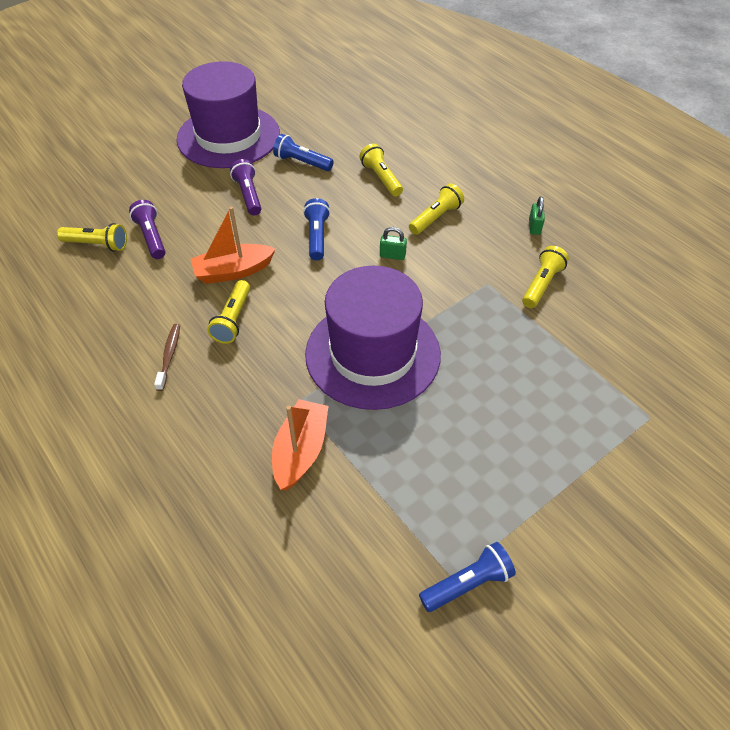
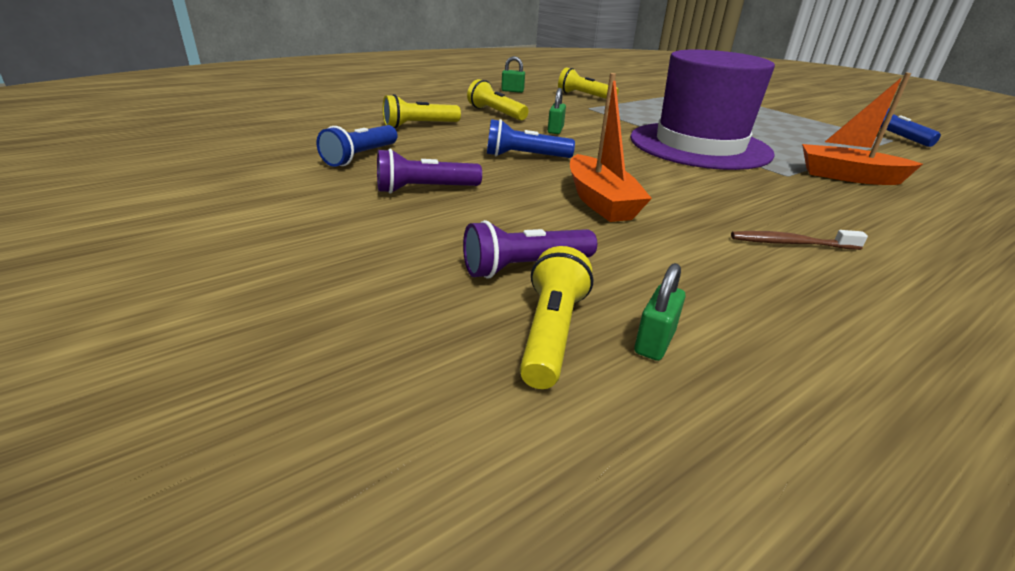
camera: 90 degrees left, 20 degrees down
(84, 275) = (654, 342): none -> green padlock
(228, 136) = (239, 201): purple hat -> none
(233, 319) = (693, 203): yellow flashlight -> none

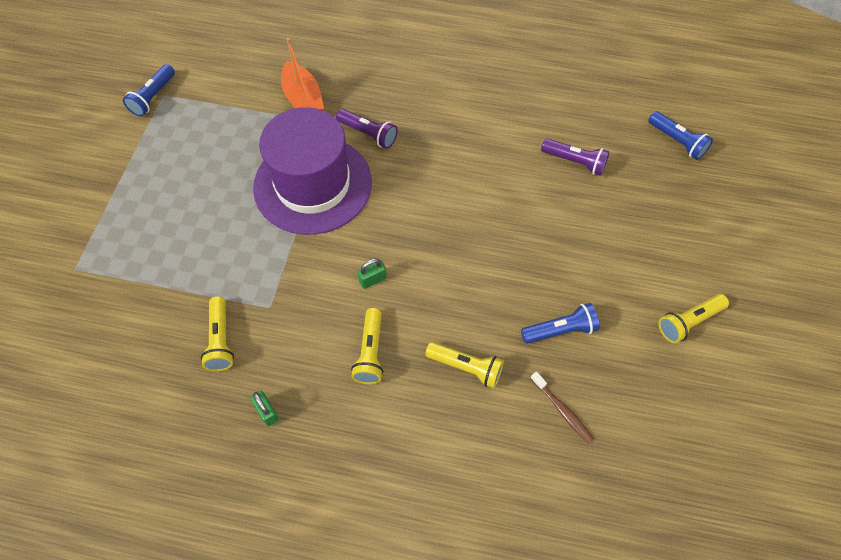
camera: 130 degrees left, 30 degrees up
(425, 189) = (557, 254): purple flashlight -> purple flashlight (368, 134)
(525, 156) = (452, 253): blue flashlight -> blue flashlight (677, 141)
(551, 333) = (602, 129): yellow flashlight -> yellow flashlight (688, 322)
(600, 202) = (479, 177): orange boat -> none
(654, 342) = (574, 105): green padlock -> none
(790, 243) = (445, 96): brown toothbrush -> brown toothbrush (562, 410)

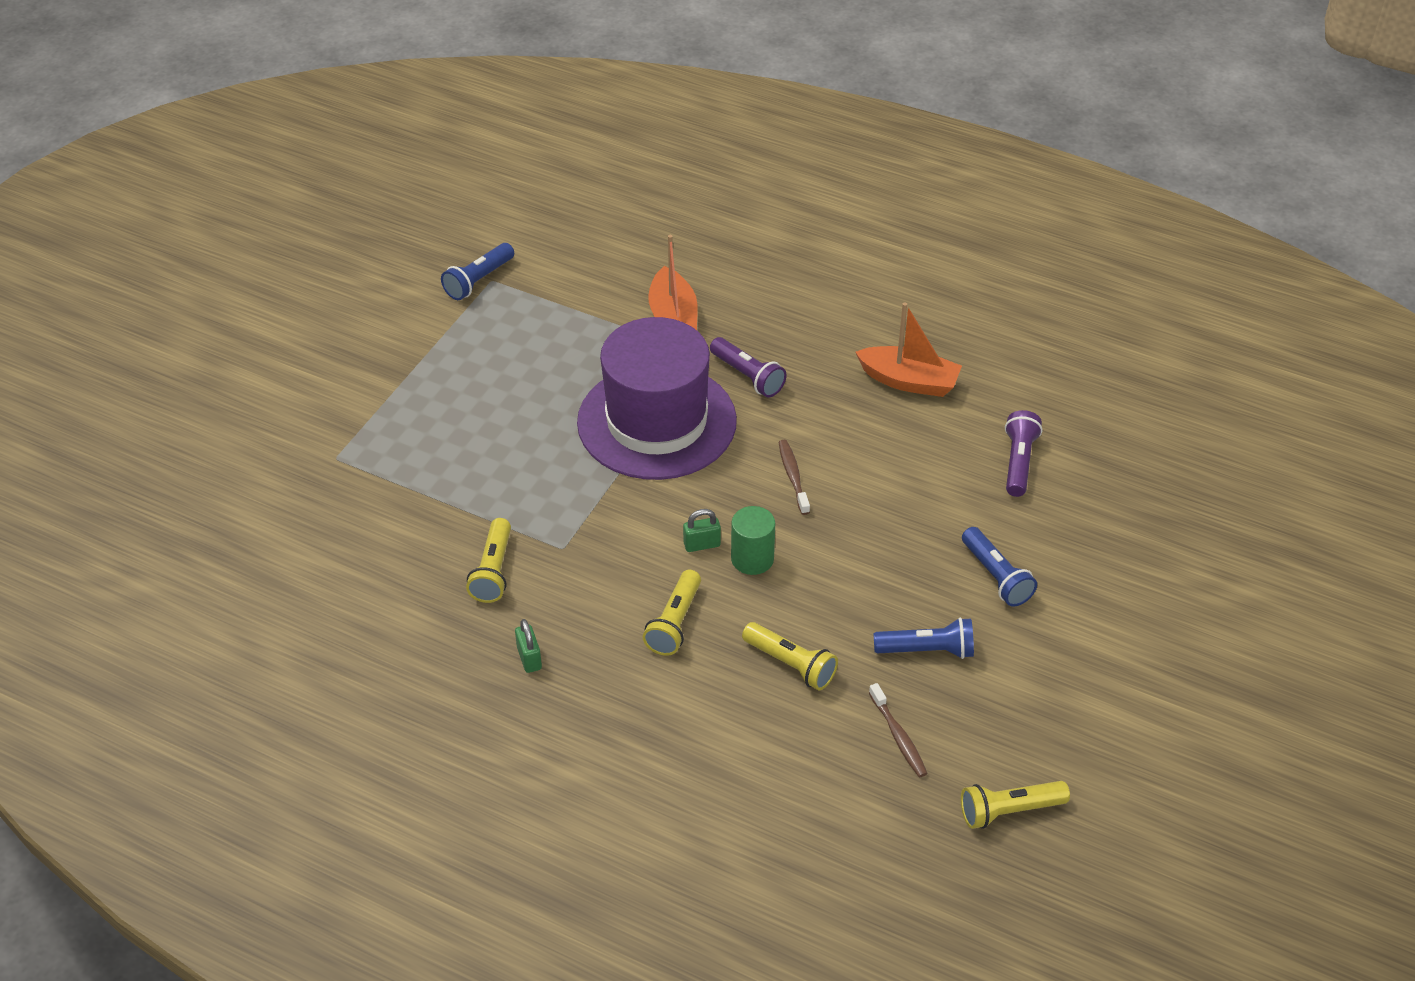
camera: 15 degrees right, 15 degrees down
(412, 283) = (752, 559): none -> green cylinder
(423, 208) = (793, 476): none -> brown toothbrush
(481, 114) = (909, 381): none -> orange boat
(575, 162) = (1018, 462): purple flashlight -> purple flashlight turned 120 degrees counterclockwise
(677, 141) = (1173, 465): blue flashlight -> blue flashlight (996, 576)
(688, 322) = (1104, 677): yellow flashlight -> yellow flashlight (1009, 811)

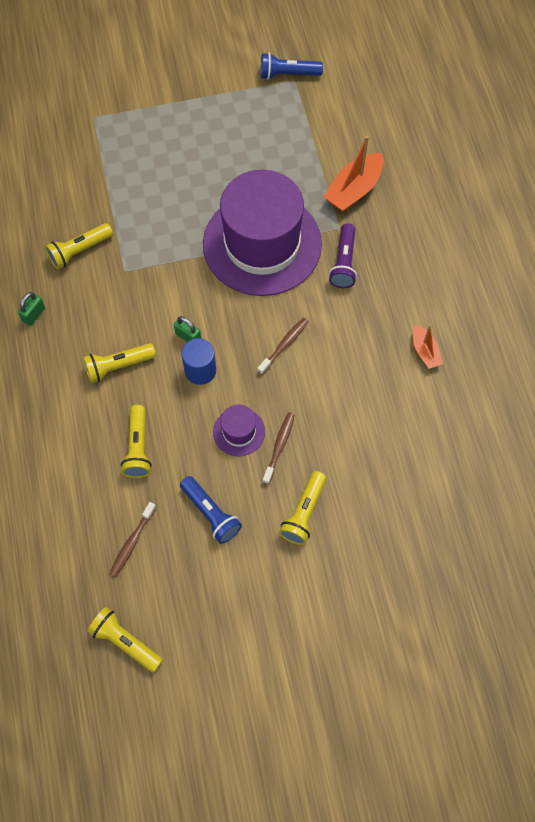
camera: 50 degrees right, 20 degrees up
(752, 559) = (200, 370): green cylinder -> blue cylinder
(855, 571) = (239, 432): none -> purple hat
(904, 550) = (279, 446): none -> brown toothbrush
(909, 381) = (425, 351): orange boat -> orange boat, size x0.58
(996, 576) = (304, 513): blue flashlight -> yellow flashlight
(1018, 462) = (413, 461): purple flashlight -> none

